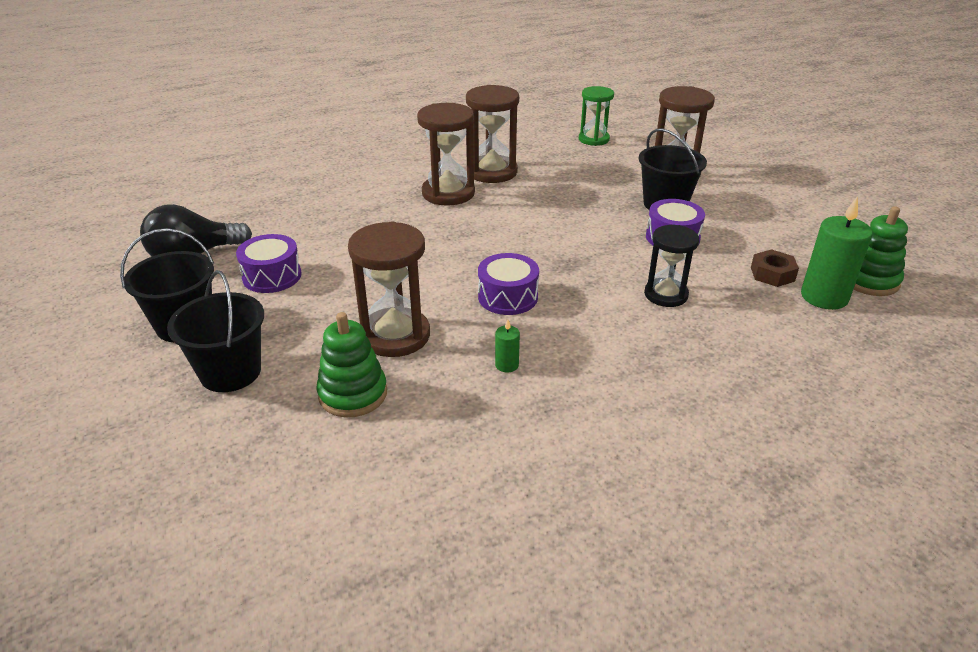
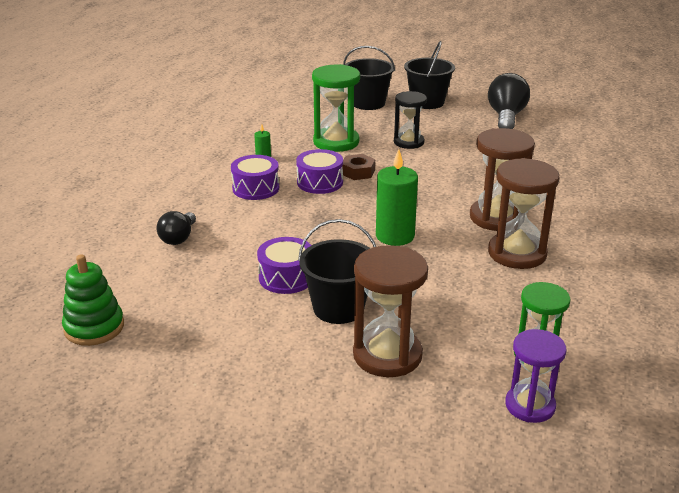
camera: 130 degrees right, 5 degrees down
(272, 276) = (449, 130): purple drum -> purple drum (256, 188)
(353, 394) = (307, 121): green stacking toy -> none
(395, 335) = (336, 142): brown hourglass -> green hourglass
(638, 130) = (530, 405): none -> purple hourglass
(666, 295) = (233, 232): black hourglass -> black hourglass (408, 142)
(725, 318) = (178, 238): none -> black light bulb
(772, 274) = (177, 289): brown nut -> brown nut (358, 172)
(824, 297) = (122, 291): green candle -> green candle (395, 236)

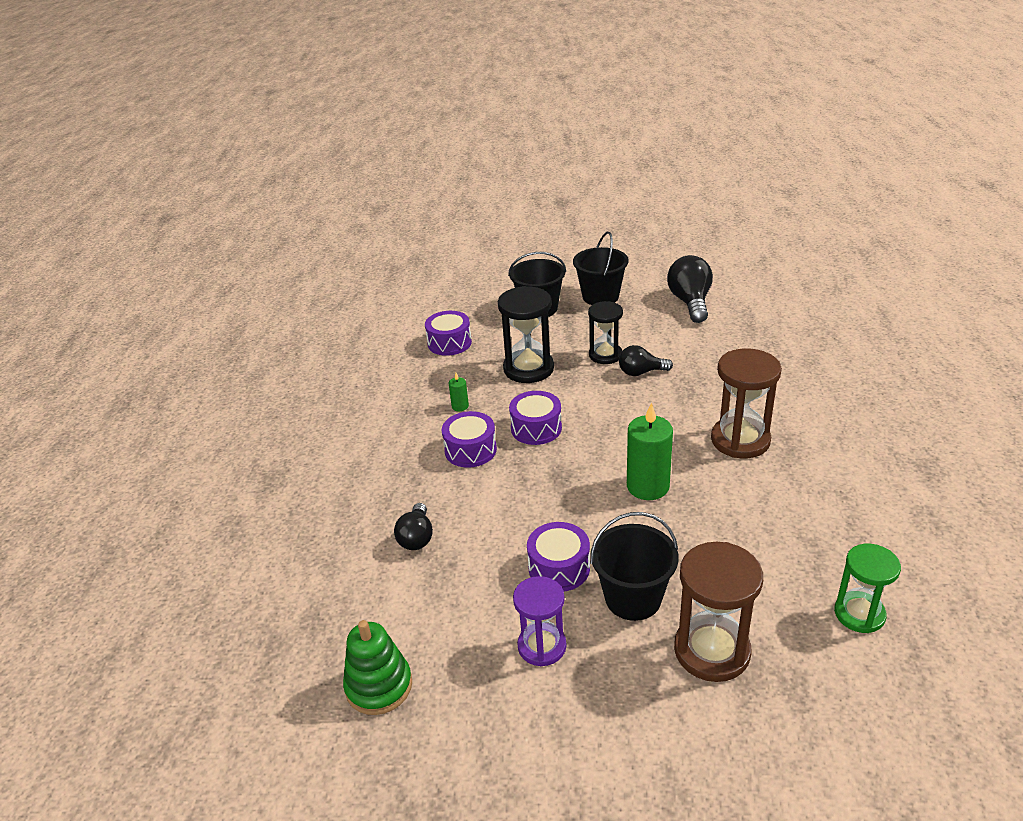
camera: 10 degrees left, 5 degrees up
(278, 115) = (449, 343): none -> purple drum
(336, 142) = (528, 369): green hourglass -> black hourglass
(358, 172) = (570, 406): brown nut -> none
(433, 158) = (641, 372): none -> black light bulb
(517, 253) = (781, 484): brown hourglass -> none
(530, 405) = (883, 684): purple hourglass -> purple hourglass (542, 646)

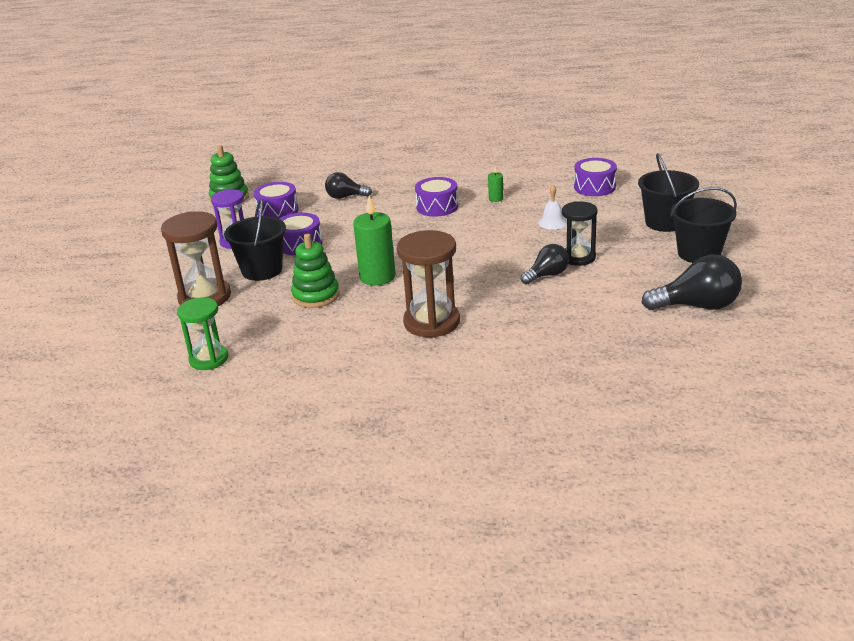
camera: 90 degrees right, 5 degrees down
(528, 369) = (552, 223): black hourglass -> white bell
(536, 428) = (462, 230): purple drum -> purple drum (278, 211)
(641, 372) = (547, 275): black light bulb -> black light bulb turned 60 degrees clockwise
(696, 534) = (316, 296): none -> green stacking toy

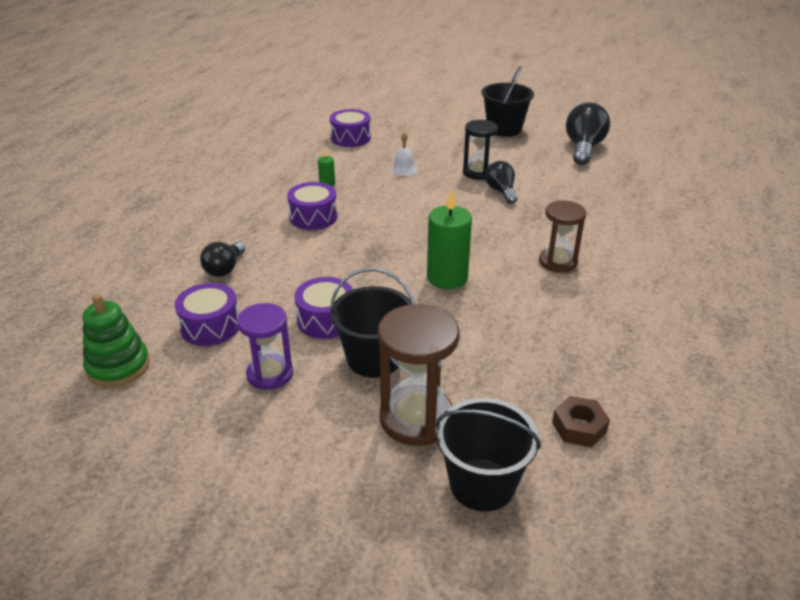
camera: 75 degrees left, 5 degrees up
(208, 359) = (579, 427): green hourglass -> brown nut
(316, 296) = (465, 324): green stacking toy -> none
(432, 322) = (558, 262): brown hourglass -> brown hourglass, size x0.66
(665, 222) = (443, 128): black bucket -> black bucket (482, 484)

